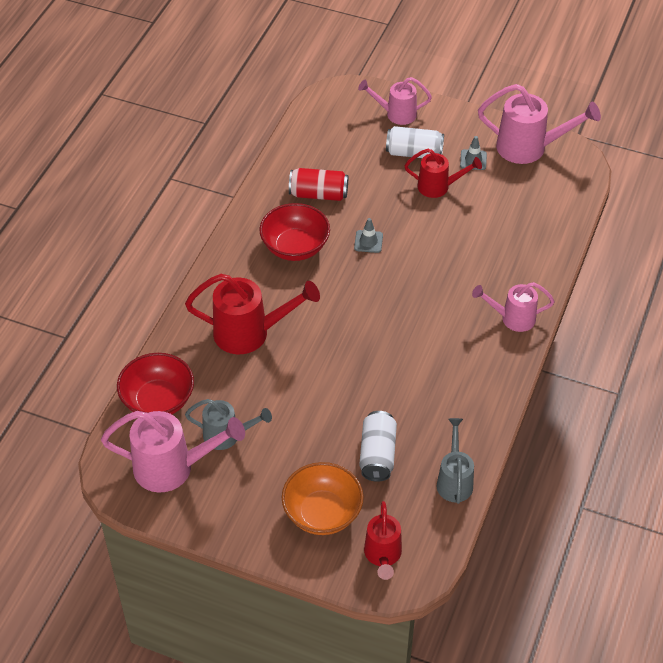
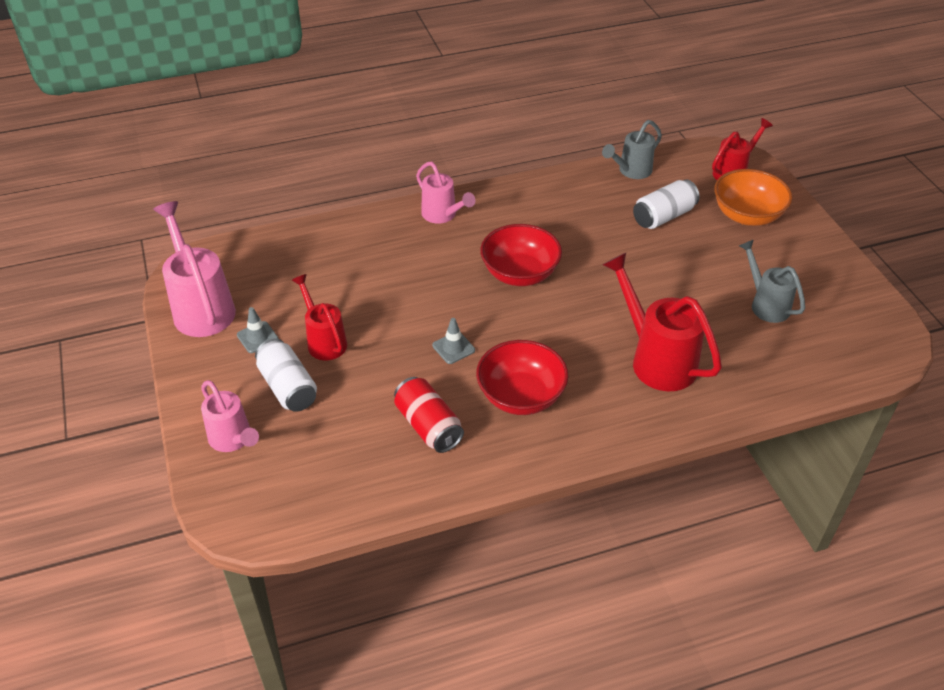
camera: 130 degrees left, 5 degrees down
(158, 400) = (800, 370): red bowl -> red bowl (520, 273)
(172, 468) = (837, 316): pink watering can -> none

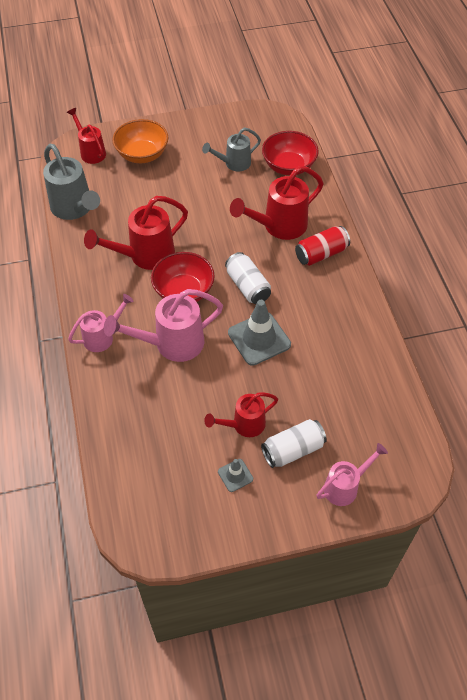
camera: 85 degrees left, 10 degrees up
(201, 307) = (193, 524): pink watering can -> pink watering can (172, 344)
(428, 426) = (334, 358): red can -> red can (321, 254)
(453, 348) = (259, 339): grey traffic cone -> grey traffic cone, size x1.97
(521, 396) = (308, 303): red bowl -> red bowl (288, 166)
(570, 236) = (145, 255): none -> red watering can
(631, 171) = (74, 208): grey watering can -> grey watering can, size x1.60
(663, 216) = (134, 199): white can -> white can (248, 286)

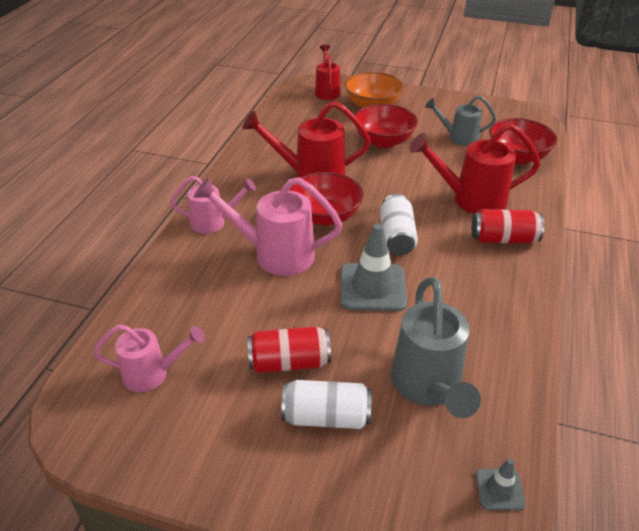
camera: 30 degrees right, 15 degrees down
(74, 208) = (277, 123): grey watering can -> grey watering can (428, 387)
(177, 192) = (383, 141): none -> red bowl
(235, 475) = (236, 410): grey traffic cone -> grey traffic cone (499, 489)
(244, 425) = (289, 362): red watering can -> red can
(345, 487) = (362, 495): pink watering can -> pink watering can (152, 374)

